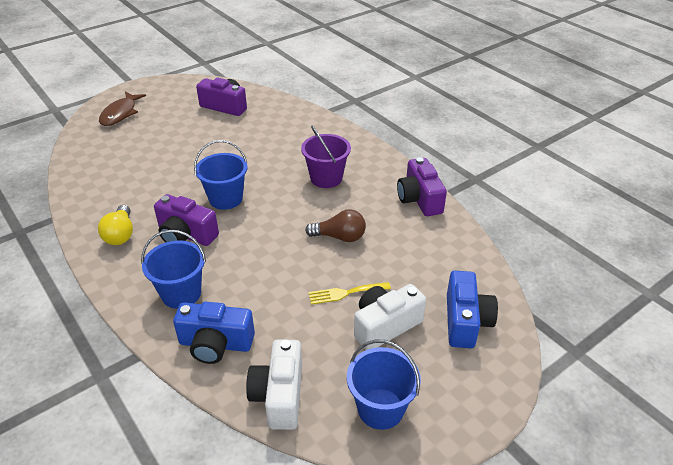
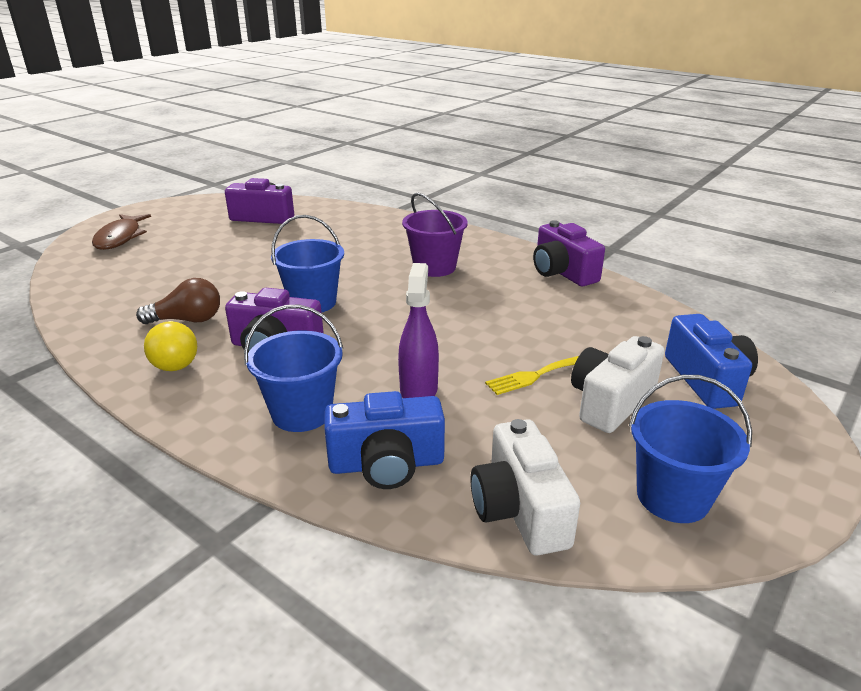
camera: 15 degrees left, 10 degrees down
(262, 290) = (419, 390): none -> purple spray bottle
(340, 237) = (489, 320): brown light bulb -> brown light bulb (188, 320)

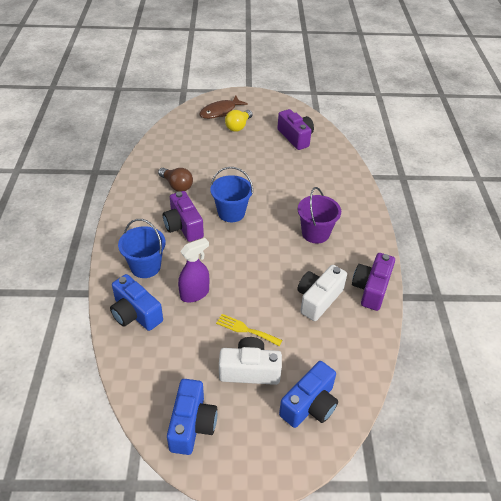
camera: 50 degrees right, 15 degrees up
(175, 360) = (146, 204): yellow light bulb -> yellow light bulb (238, 126)
(519, 510) = (141, 372): white camera -> white camera (318, 299)
(672, 497) = (192, 424): blue bucket -> blue camera

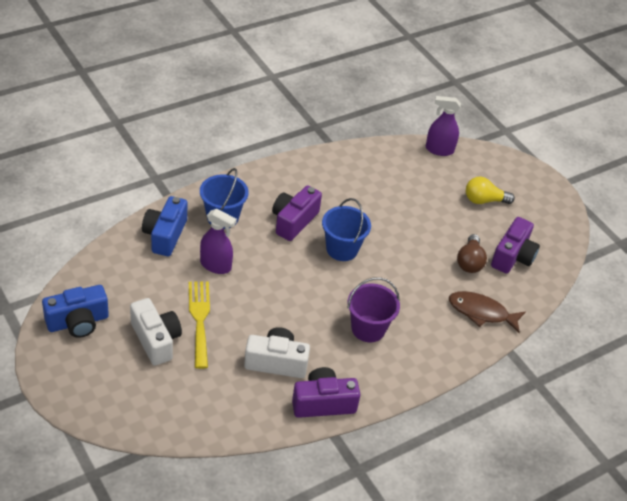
camera: 55 degrees right, 0 degrees up
(176, 124) = (439, 150): none -> purple spray bottle
(177, 185) = (345, 192): brown light bulb -> brown light bulb (469, 262)
(220, 111) = (495, 175): brown fish -> brown fish (481, 312)
(246, 329) = (199, 319): yellow fork -> yellow fork, size x1.51
(310, 405) = (146, 398): blue camera -> none

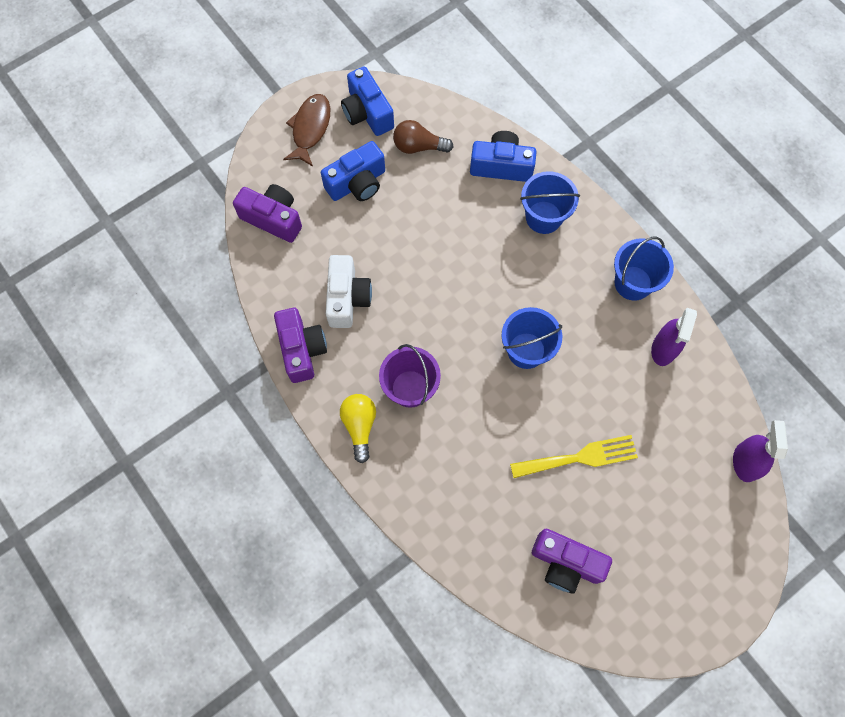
camera: 90 degrees right, 25 degrees up
(156, 340) = (357, 183): white camera -> blue camera
(199, 319) = (391, 218): yellow fork -> yellow fork (579, 457)
(216, 265) = (469, 221): purple spray bottle -> purple spray bottle (663, 349)
(292, 177) = (633, 283): none -> blue bucket
(293, 221) = (558, 292): purple camera -> purple camera (273, 219)
(469, 262) = (542, 505): brown light bulb -> brown light bulb (418, 146)
(481, 312) = (461, 520): brown fish -> brown fish (310, 128)
(484, 200) = (661, 525): yellow light bulb -> yellow light bulb (359, 426)

